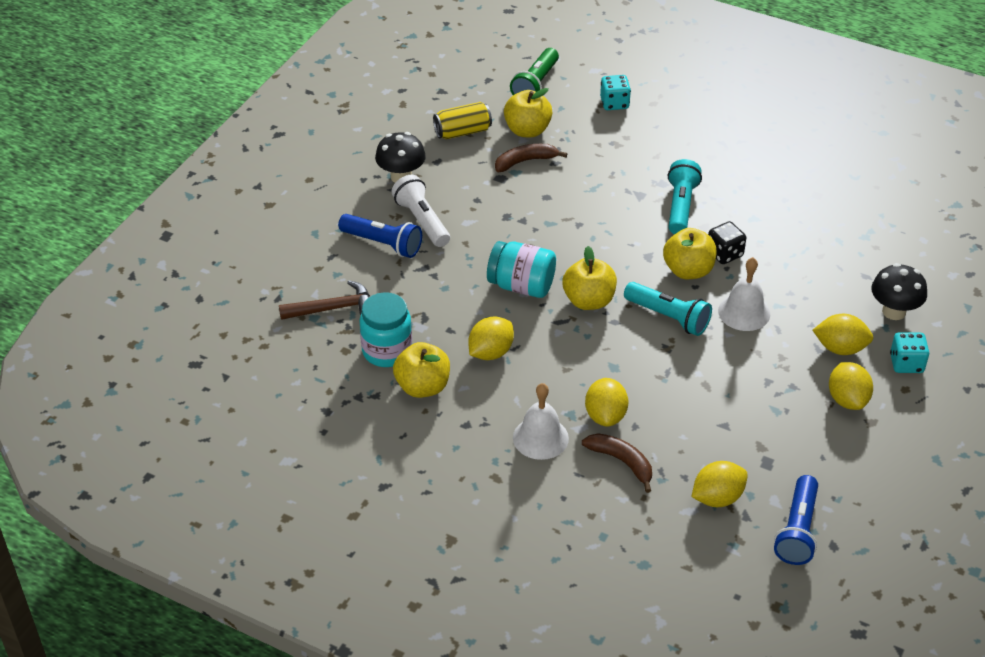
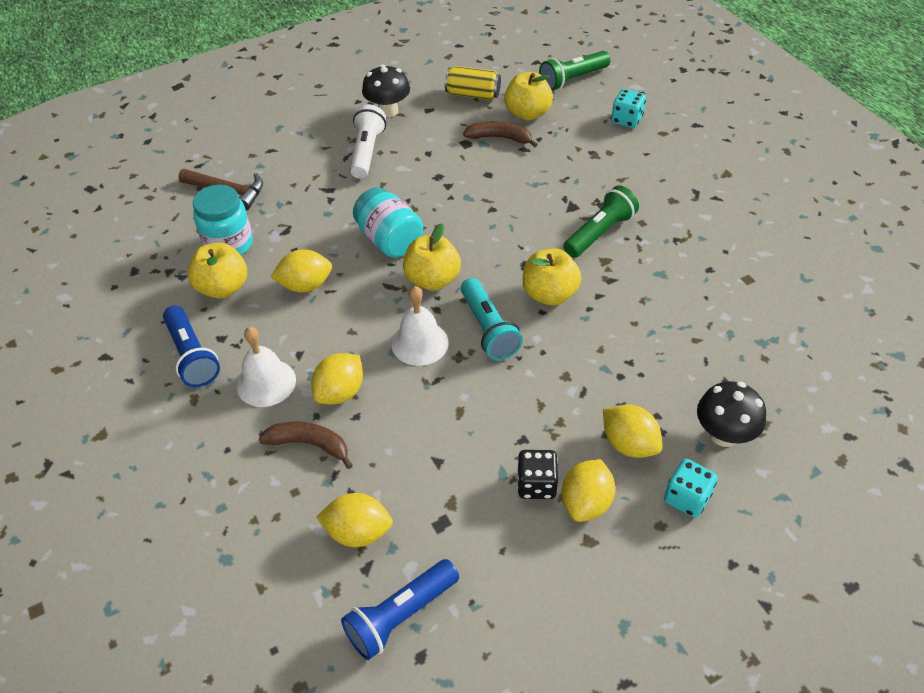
camera: 35 degrees right, 5 degrees up
(383, 244) = (318, 157): blue flashlight -> blue flashlight (192, 356)
(622, 462) = (309, 444): brown banana -> brown banana turned 60 degrees counterclockwise
(681, 207) = (600, 233): turquoise flashlight -> green flashlight
(724, 254) = (600, 294): black dice -> black dice (536, 484)
(744, 312) = (565, 359): white bell -> white bell (420, 343)

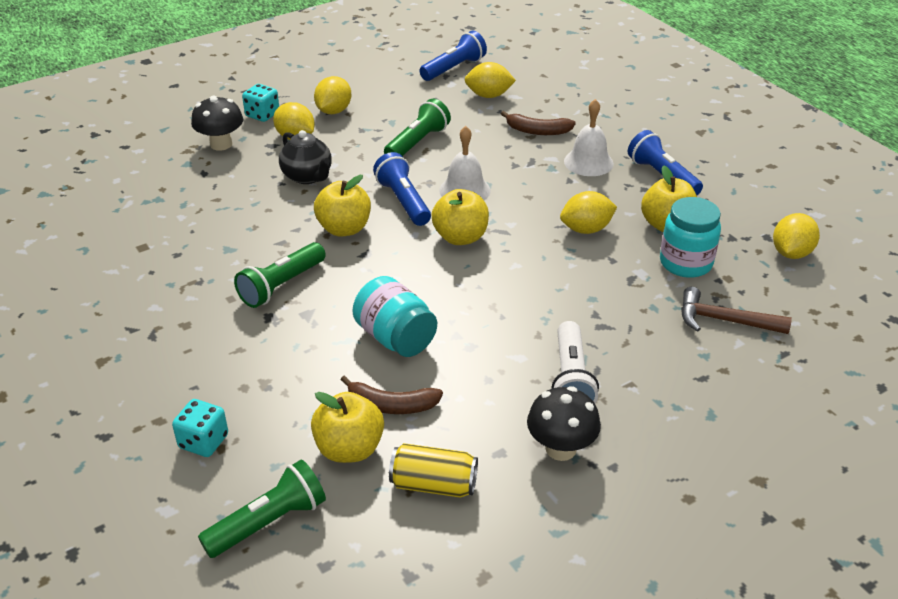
camera: 175 degrees right, 10 degrees down
(340, 392) = (524, 158): yellow lemon -> yellow lemon (791, 253)
(389, 240) = (513, 272): turquoise jar -> turquoise jar (395, 338)
(468, 427) = (418, 143): none -> green flashlight
(488, 329) = (403, 201): turquoise flashlight -> blue flashlight
(536, 484) = (367, 117): black dice -> none
(600, 371) = (308, 177): none -> black teapot

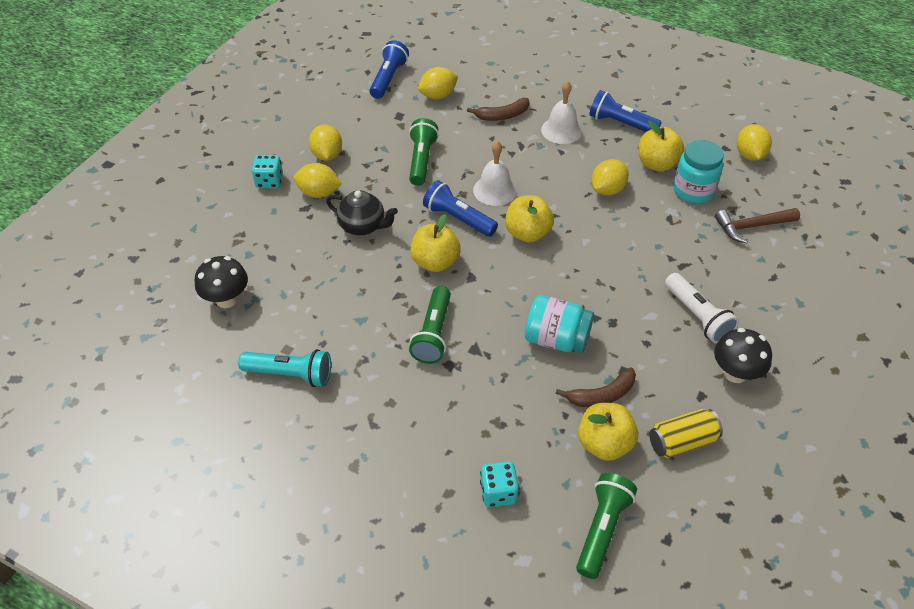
camera: 30 degrees left, 10 degrees up
(124, 267) = (290, 374): none -> turquoise flashlight
(221, 144) = (261, 224): black mushroom -> black mushroom (227, 299)

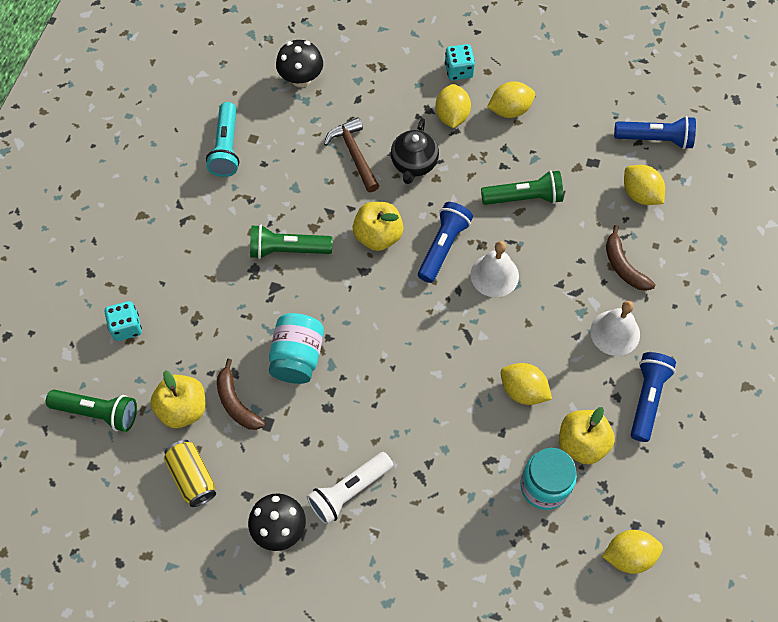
camera: 80 degrees right, 15 degrees up
(527, 233) = (436, 315): yellow apple -> none
(752, 226) = (498, 554): brown hammer -> brown hammer (354, 154)

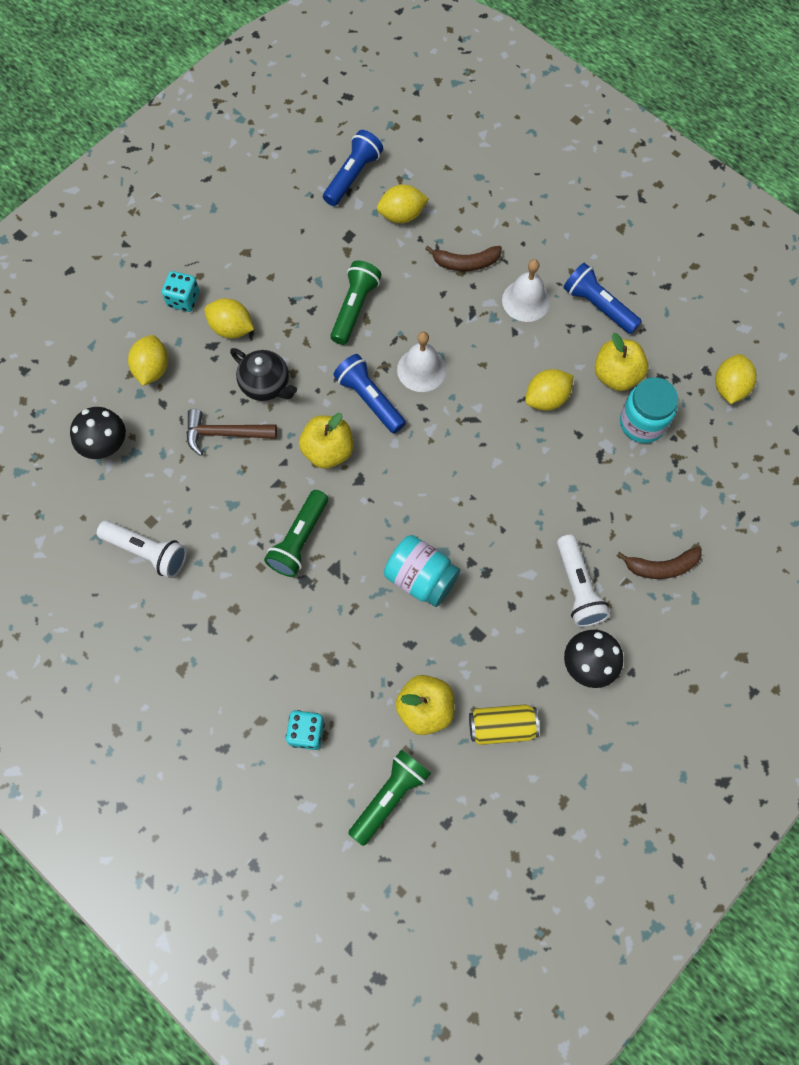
camera: 65 degrees left, 5 degrees up
(226, 148) = (147, 552): turquoise flashlight -> white flashlight
(236, 403) = (443, 655): brown banana -> brown banana (661, 567)
(509, 110) = (254, 276): yellow lemon -> yellow lemon (152, 369)

